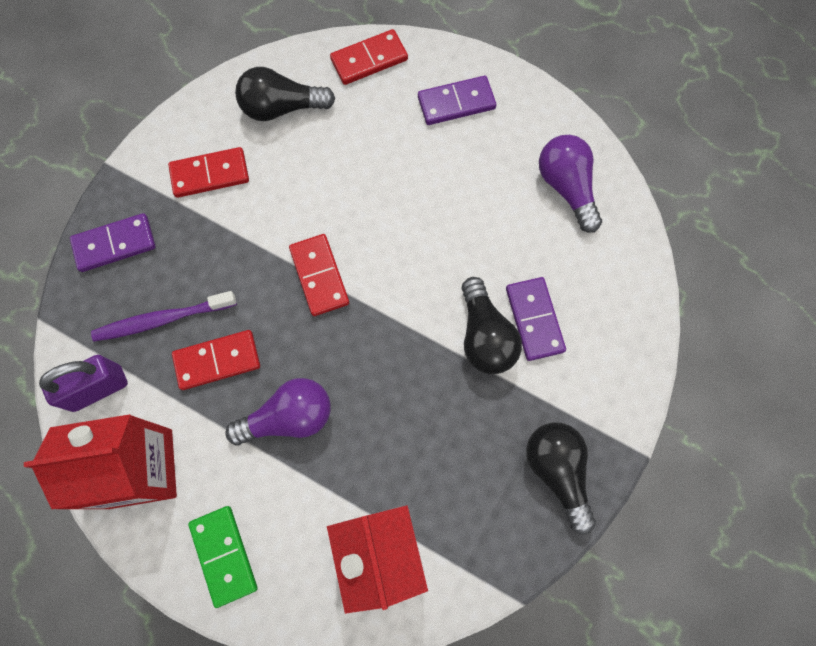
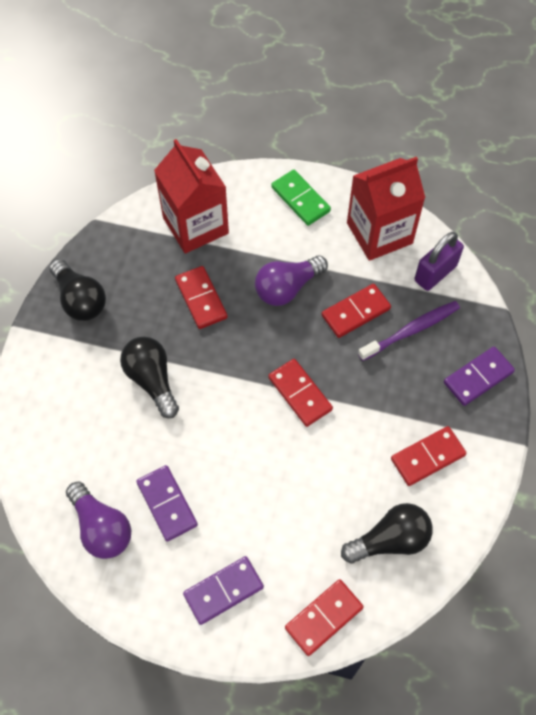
camera: 165 degrees right, 10 degrees down
(401, 430) = (201, 299): none -> red domino
(534, 319) = (113, 402): purple domino -> purple domino (167, 504)

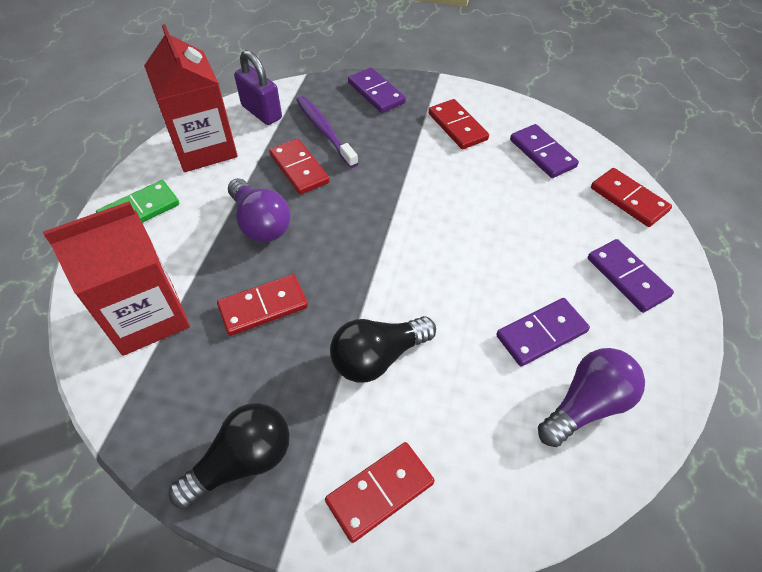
camera: 90 degrees left, 10 degrees down
(300, 393) = (395, 214): red domino -> red domino (380, 492)
(390, 540) = (542, 153): black light bulb -> purple domino

